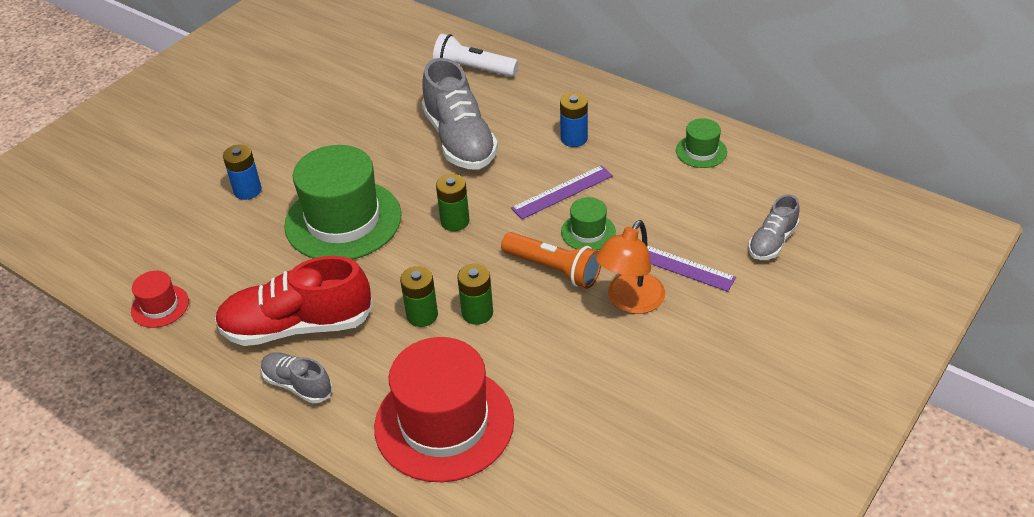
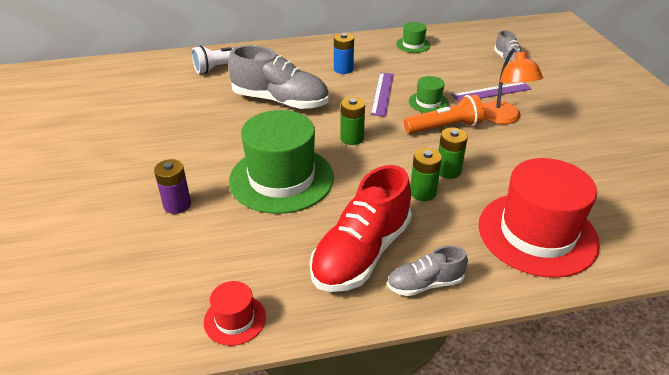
camera: 50 degrees left, 5 degrees down
(247, 190) = (177, 205): blue battery -> purple battery

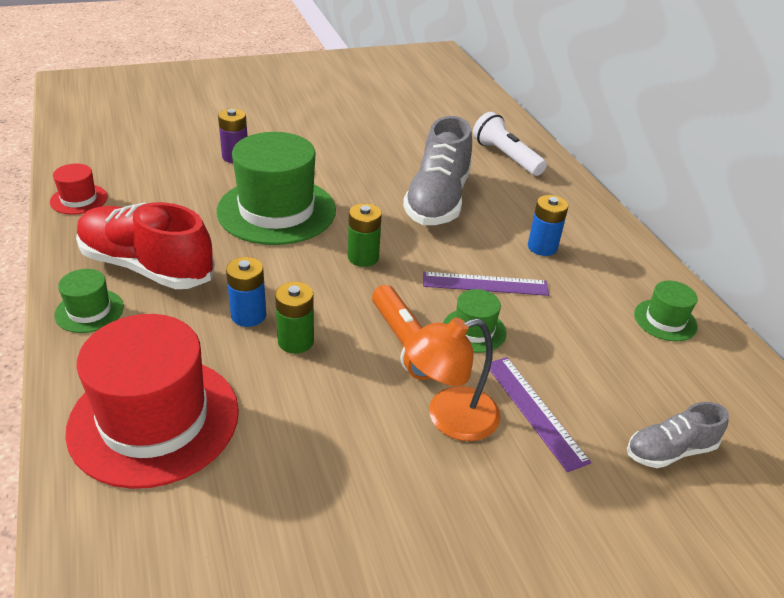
camera: 80 degrees right, 0 degrees up
(423, 192) = (248, 315): green battery -> blue battery
(425, 284) = (89, 311): grey shoe -> green hat

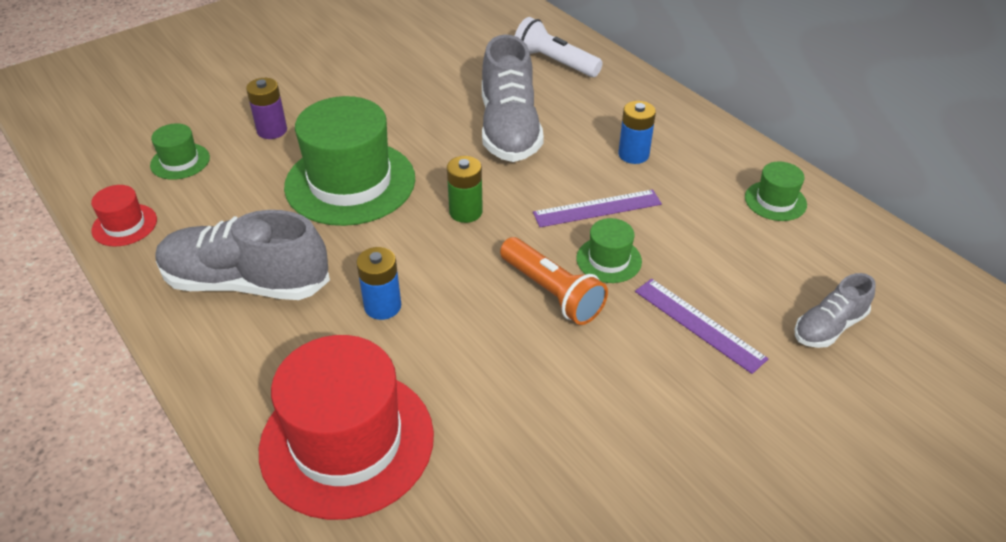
camera: 15 degrees left, 5 degrees up
(89, 311) = (212, 348): green hat -> green hat (180, 161)
(147, 267) = (246, 282): red shoe -> grey shoe
(295, 341) = (444, 320): green battery -> none
(449, 418) = (626, 354): orange lamp -> none

